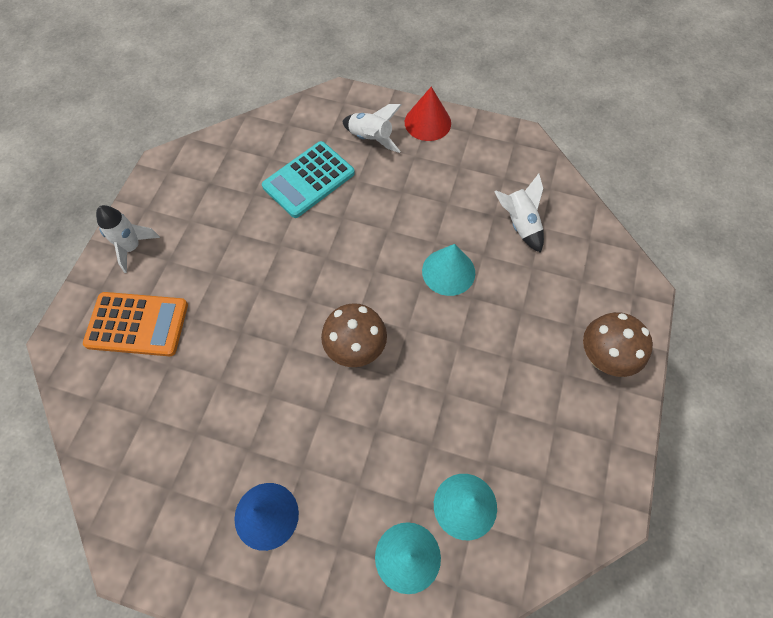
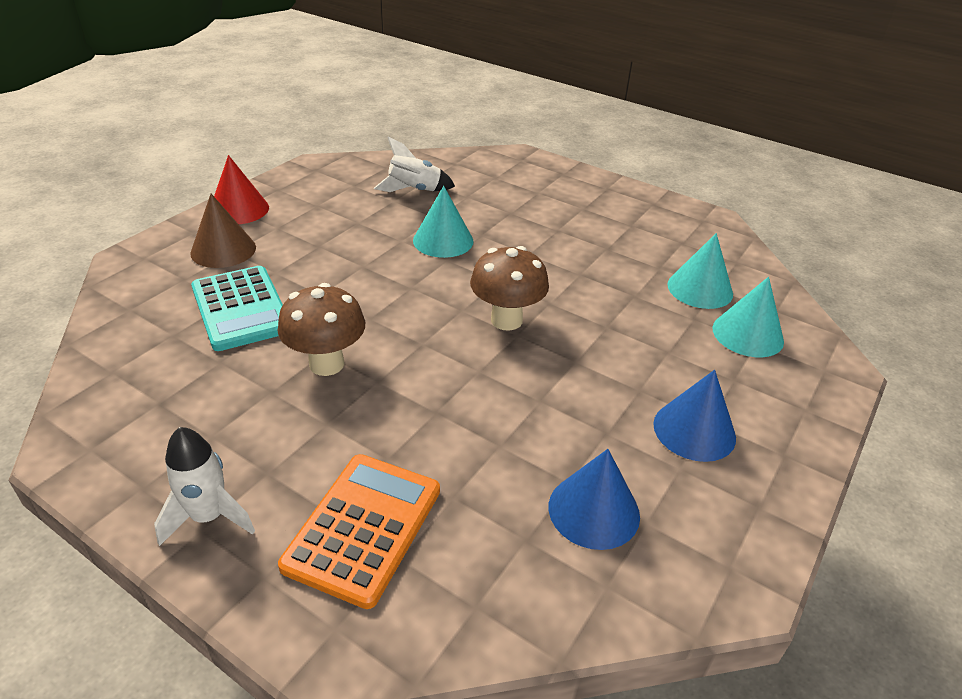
camera: 75 degrees left, 25 degrees down
(173, 453) = (594, 510): none -> blue cone
(371, 139) = (223, 250): white rocket -> brown cone
(603, 358) = (576, 187): brown mushroom -> brown mushroom (326, 364)

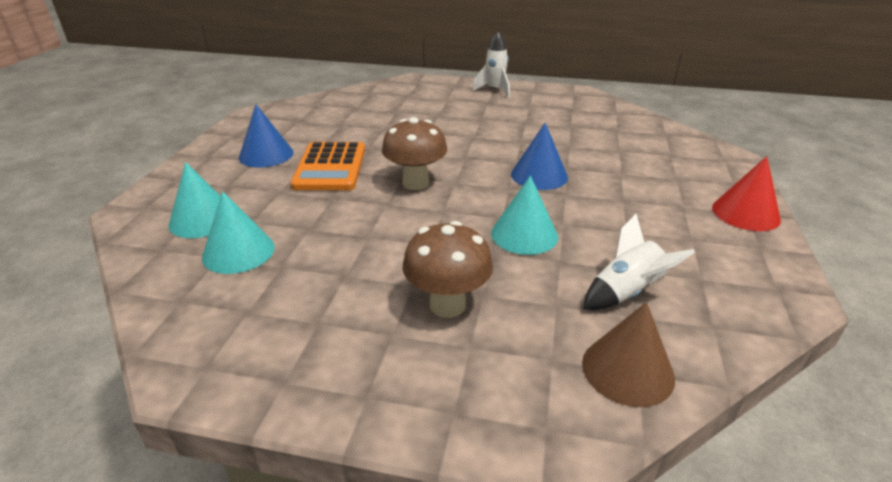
camera: 160 degrees right, 5 degrees down
(223, 250) = (685, 177): brown cone -> brown cone (627, 370)
(241, 308) = (603, 148): turquoise calculator -> none
(326, 364) = (511, 137): brown mushroom -> brown mushroom (447, 305)
(363, 527) = (429, 98): orange calculator -> orange calculator (330, 167)
(594, 510) = (325, 119): blue cone -> blue cone (539, 175)

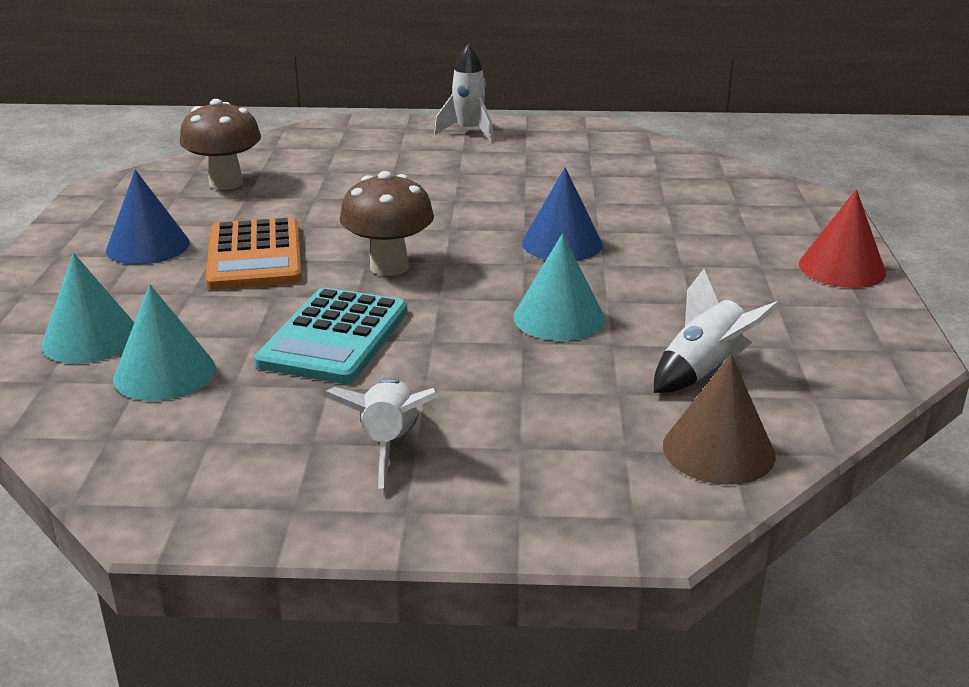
camera: 10 degrees left, 5 degrees down
(362, 235) = (334, 337): none -> turquoise calculator
(371, 332) = (389, 445): none -> white rocket
(447, 305) = (479, 406): brown mushroom -> brown mushroom (226, 183)

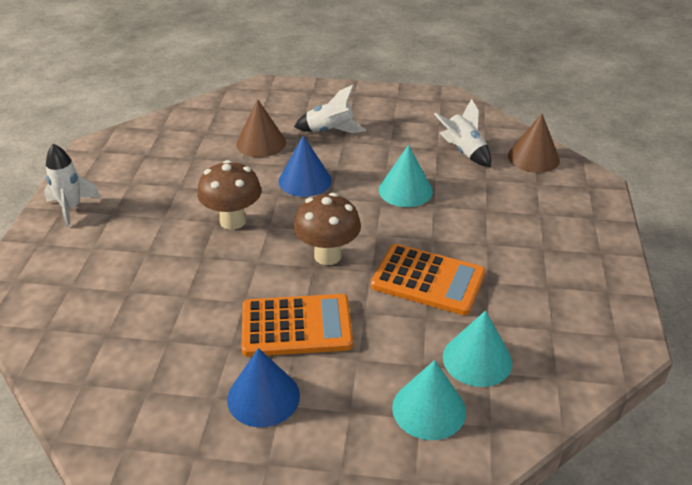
camera: 85 degrees left, 10 degrees up
(226, 183) = (130, 357): brown mushroom -> brown mushroom (233, 221)
(334, 337) = (428, 280): turquoise calculator -> orange calculator
(389, 445) = (546, 258): white rocket -> white rocket (330, 131)
(648, 210) = (261, 143): none -> brown cone
(842, 268) = (355, 95): red cone -> none

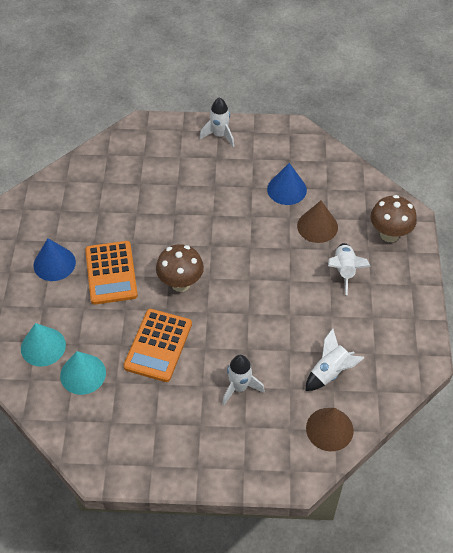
camera: 85 degrees right, 15 degrees up
(233, 221) = (214, 224): brown mushroom -> brown mushroom (389, 234)
(305, 180) = (269, 261): blue cone -> blue cone (286, 189)
(405, 190) = (265, 329): turquoise cone -> none
(488, 214) = (239, 387): none -> white rocket

